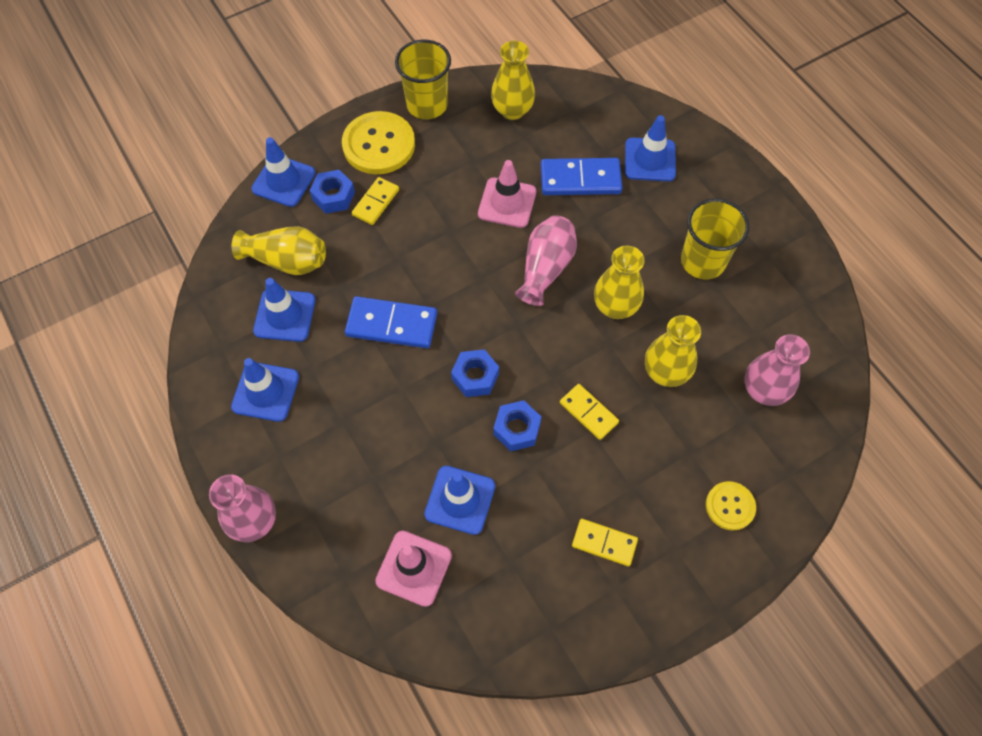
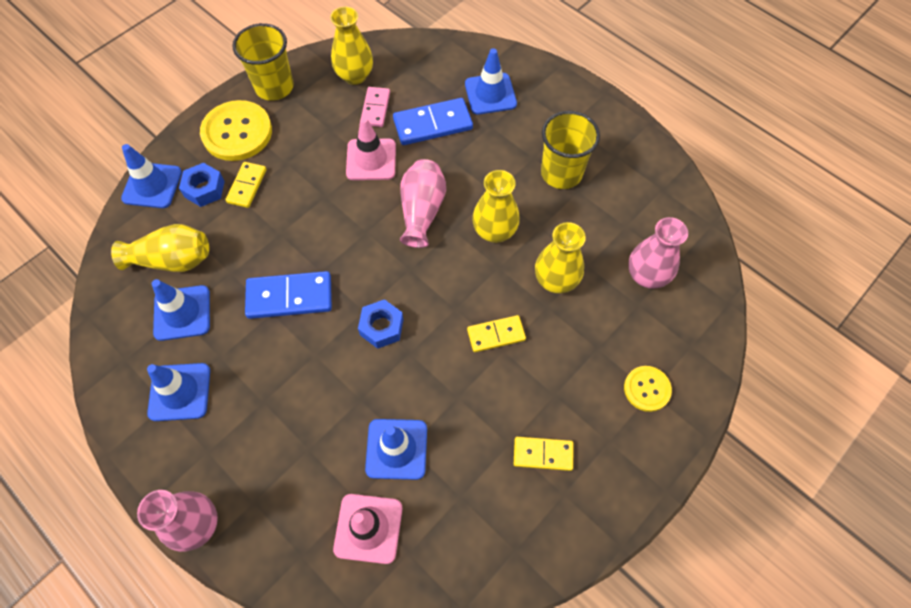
camera: 15 degrees left, 0 degrees up
(517, 429) = (433, 367): blue nut -> none
(525, 150) = (375, 108): none -> pink domino
(588, 413) = (496, 335): yellow domino -> yellow domino turned 45 degrees counterclockwise

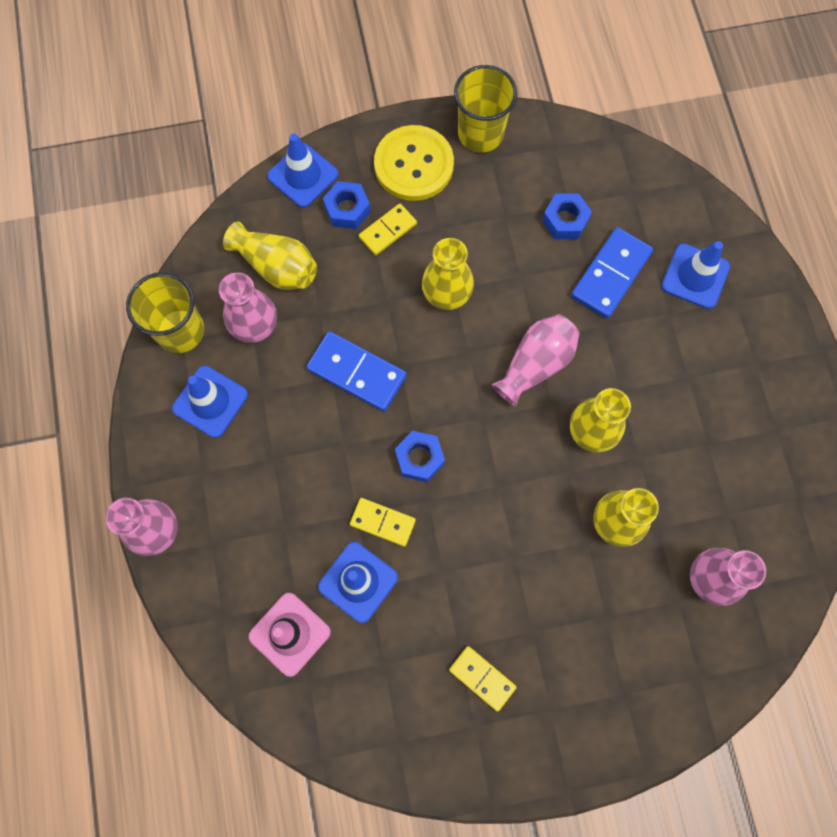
camera: 35 degrees right, 10 degrees up
(182, 313) = (255, 326): blue traffic cone -> pink vase
(355, 76) = (569, 169): yellow vase -> yellow vase (446, 294)
(371, 160) = (523, 276): pink traffic cone -> none
(375, 108) = (565, 220): pink domino -> blue nut
(433, 124) = (611, 275): blue domino -> blue domino turned 75 degrees counterclockwise
(496, 335) = (519, 537): yellow domino -> yellow domino (382, 522)
(561, 173) = (705, 413): yellow cup -> yellow cup (180, 331)
(647, 389) = (623, 688): yellow button -> none

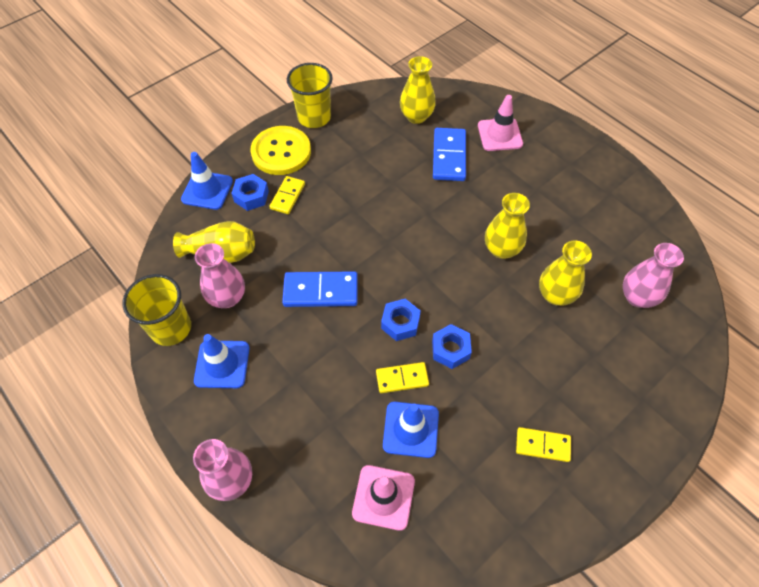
camera: 30 degrees left, 15 degrees down
(446, 294) = (352, 215): yellow vase -> yellow vase (416, 116)
(535, 364) = (438, 228): pink vase -> none
(565, 220) = (400, 140): blue nut -> blue nut (450, 349)
(695, 276) = (499, 135): blue traffic cone -> pink traffic cone

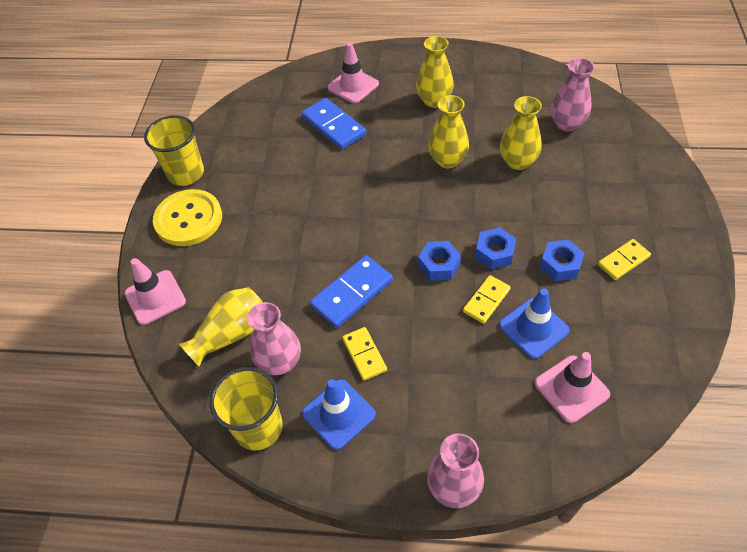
camera: 40 degrees left, 5 degrees down
(207, 190) = (155, 297): blue traffic cone -> pink traffic cone
(251, 196) = (203, 271): blue nut -> blue nut (560, 265)
(287, 196) = (236, 247): yellow domino -> yellow domino (364, 355)
(416, 116) = (273, 115): yellow vase -> yellow vase (434, 100)

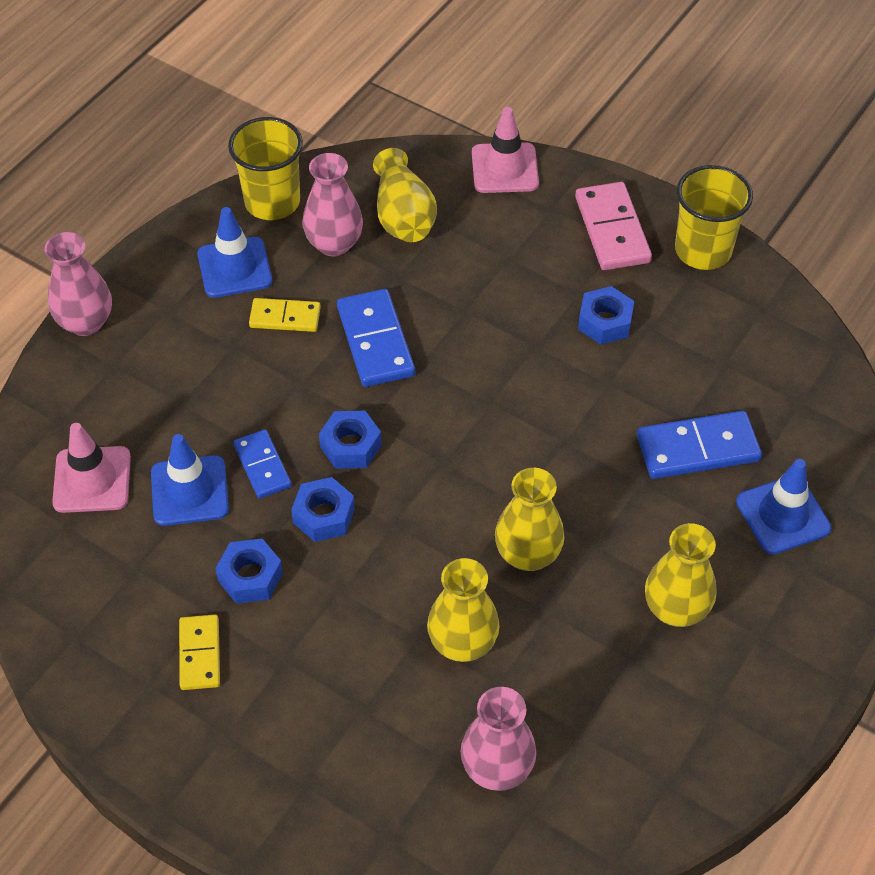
camera: 115 degrees right, 0 degrees up
(188, 219) = (612, 230): yellow button -> pink domino
(268, 193) = (605, 322): none -> blue nut
(353, 86) = (783, 515): pink traffic cone -> blue traffic cone
(486, 300) = (262, 466): yellow domino -> blue domino

